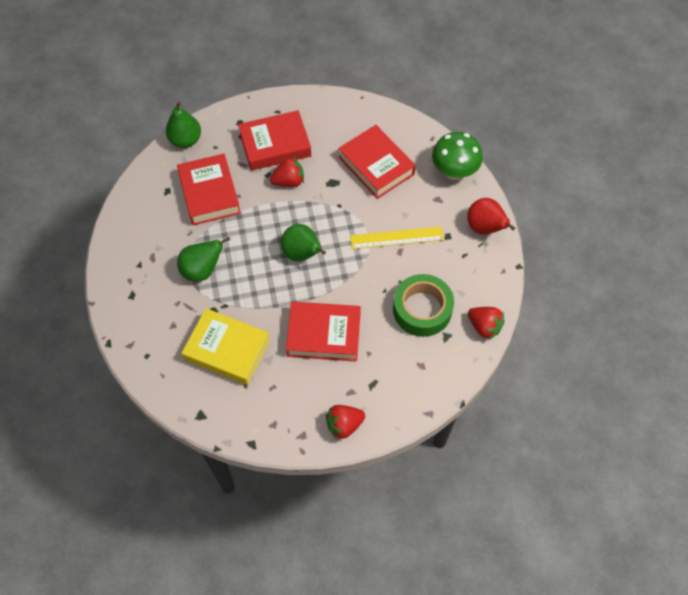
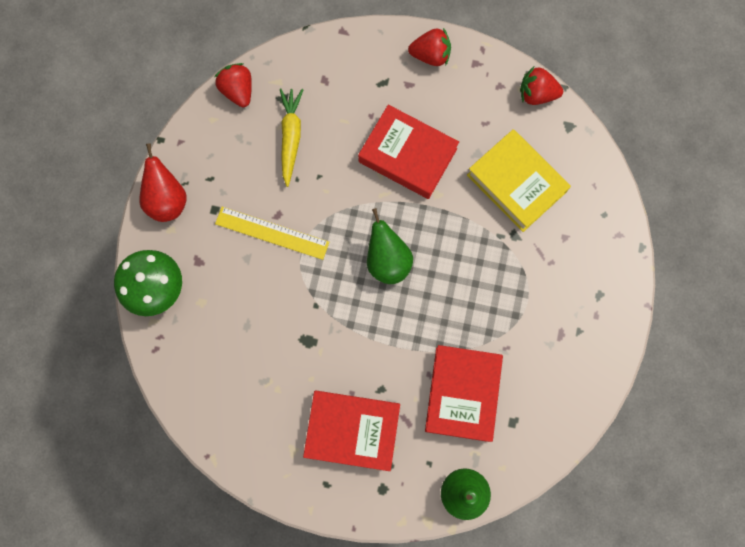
camera: 155 degrees left, 15 degrees up
(202, 270) = (509, 291): green pear -> none
(289, 181) = (359, 367): red strawberry -> red strawberry (536, 94)
(376, 166) = (244, 340): red book -> none
(422, 309) = (291, 137): green tape -> yellow carrot

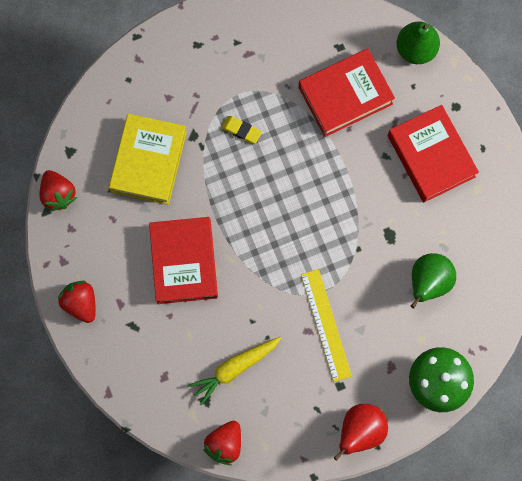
camera: 125 degrees left, 0 degrees up
(387, 261) = (283, 218): green pear -> green pear (428, 282)
(491, 279) = (241, 130): none -> yellow eraser

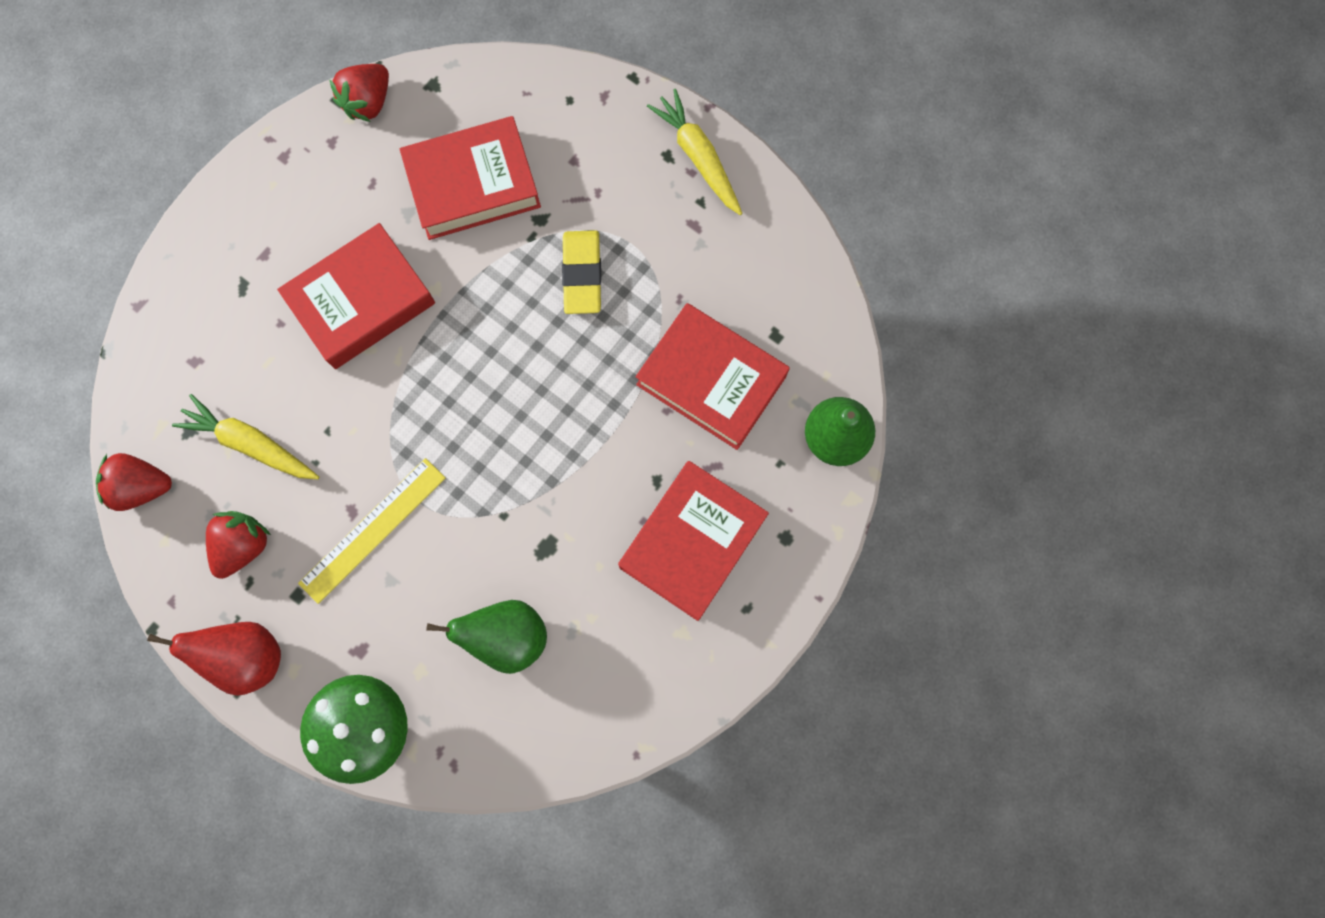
camera: 60 degrees right, 0 degrees up
(81, 303) = (239, 207): red strawberry -> red strawberry (243, 545)
(149, 161) = (473, 184): yellow book -> red book
(208, 28) = (698, 157): none -> yellow carrot
(241, 130) = (582, 274): yellow eraser -> yellow eraser, size x1.54

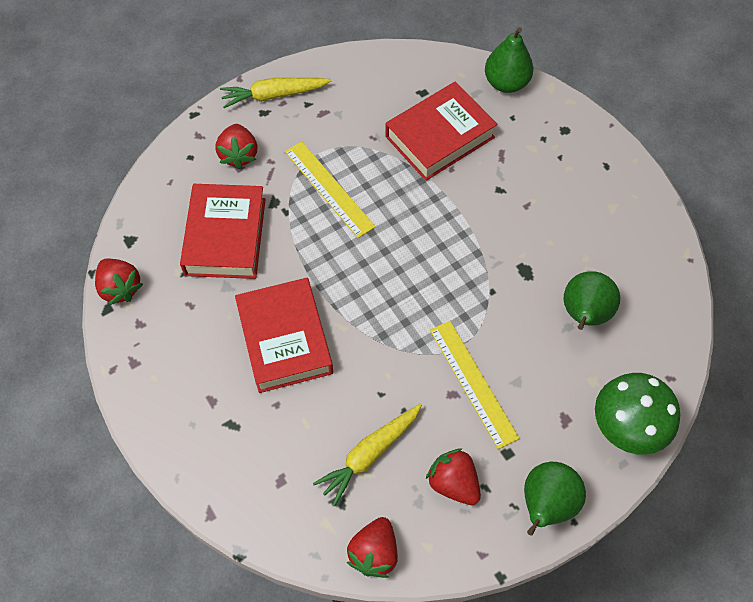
camera: 70 degrees left, 15 degrees down
(248, 656) = (546, 504): red pear -> green pear
(582, 274) = (329, 188): yellow eraser -> yellow ruler
(592, 152) = (239, 155): none -> red strawberry
(692, 542) = (551, 182): red book -> none

